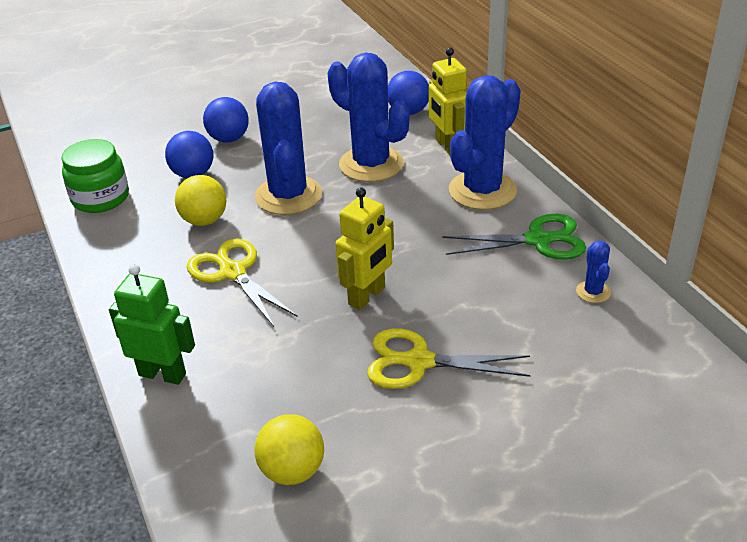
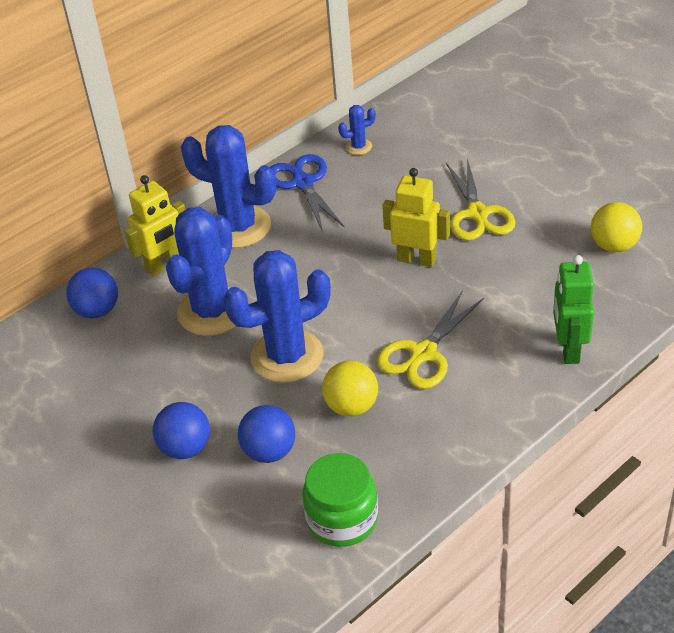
camera: 105 degrees left, 5 degrees up
(538, 240) = (303, 183): green scissors -> blue scissors

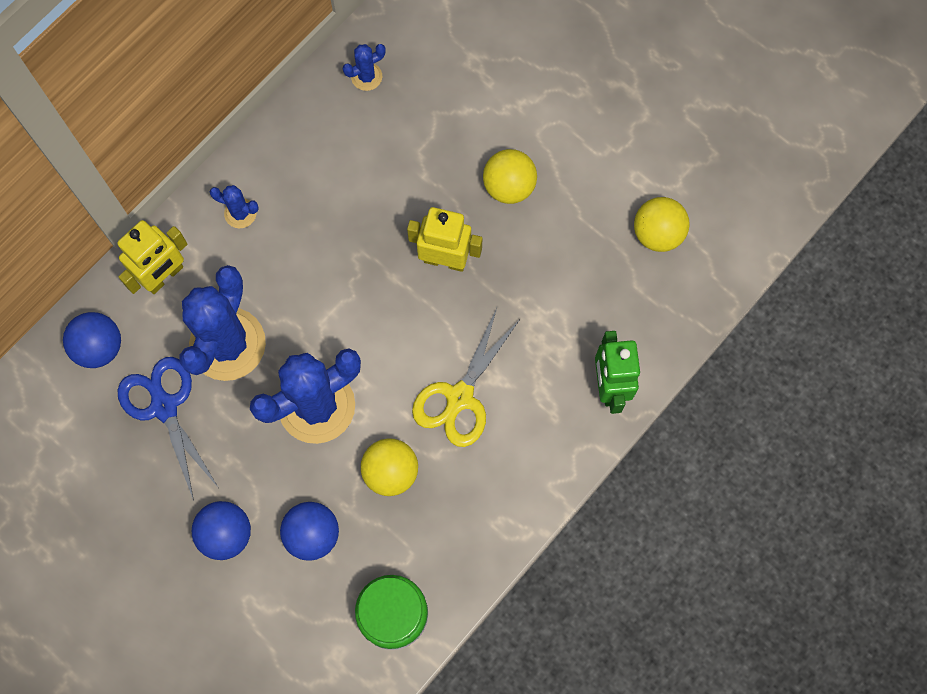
camera: 10 degrees left, 30 degrees up
(238, 227) = (240, 213): blue cactus -> blue cactus, size x0.43
(303, 183) = (307, 139): blue scissors -> blue scissors (164, 407)
(477, 214) = (509, 186): yellow scissors -> yellow ball

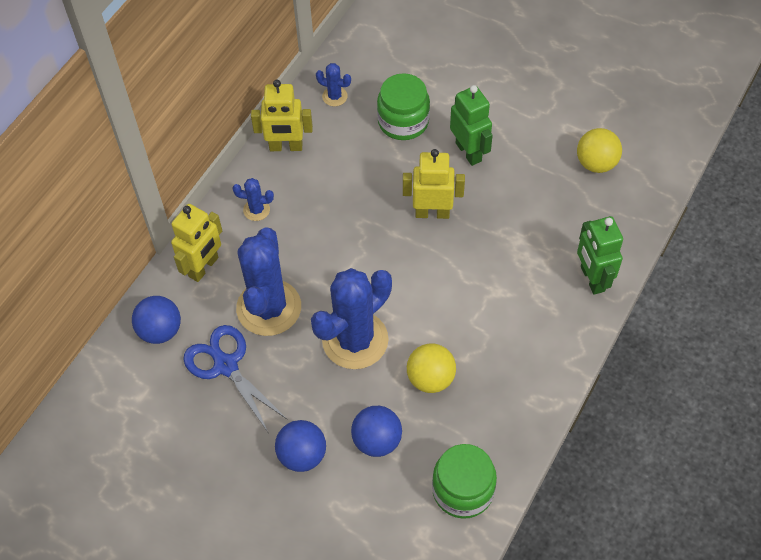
camera: 10 degrees left, 15 degrees down
(293, 135) = (286, 147): none -> yellow robot
(366, 76) = (334, 96): blue cactus -> blue cactus turned 60 degrees clockwise
(440, 128) = (403, 121): none -> green jar
(460, 397) = (472, 311): yellow scissors -> none
(509, 186) = (468, 152): yellow ball -> green robot

